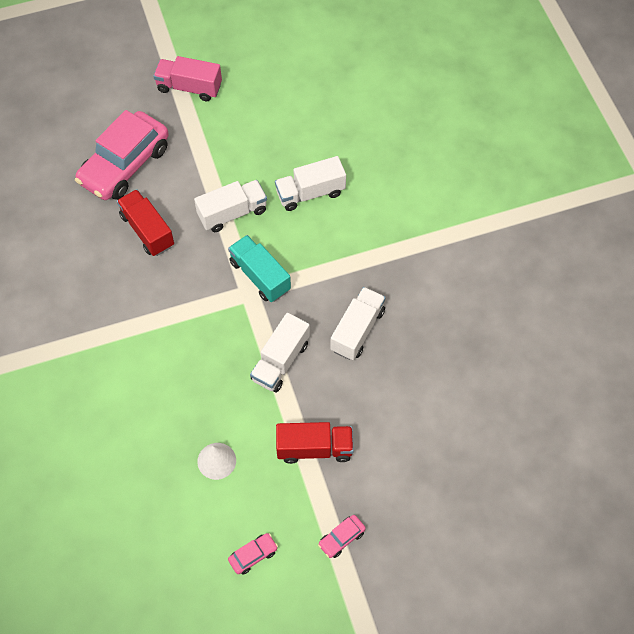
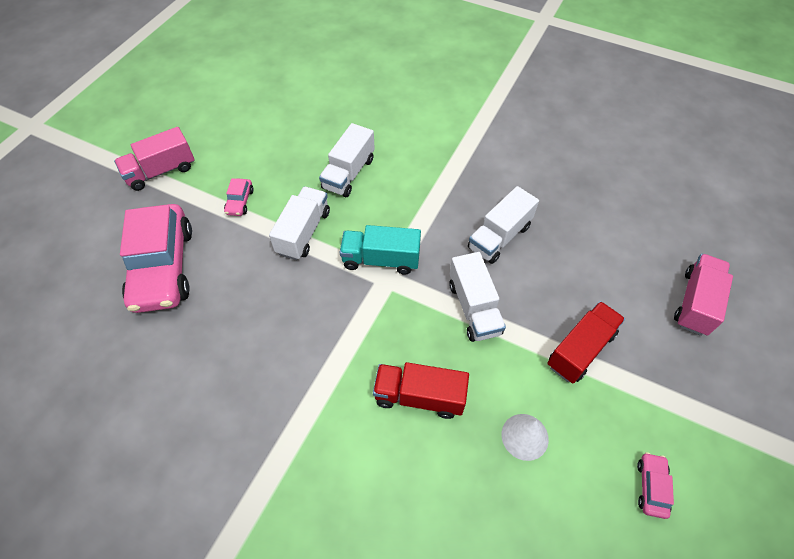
camera: 45 degrees left, 5 degrees down
(147, 230) = (243, 302): red truck -> red truck (419, 396)
(341, 538) = (687, 399): pink car -> pink car (240, 202)
(357, 330) = (499, 237): white truck -> white truck turned 120 degrees counterclockwise
(433, 495) = (695, 302): none -> pink truck

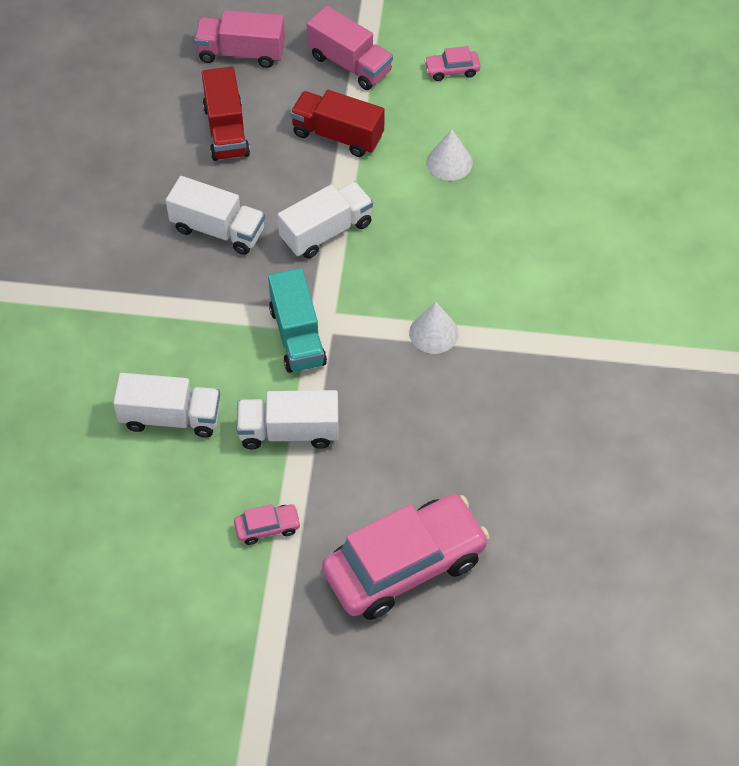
camera: 110 degrees left, 0 degrees up
(161, 171) = (250, 660): pink truck -> pink truck (350, 64)
(341, 353) = (433, 333): none -> white cone
(419, 396) = (448, 252): red truck -> red truck (226, 130)

